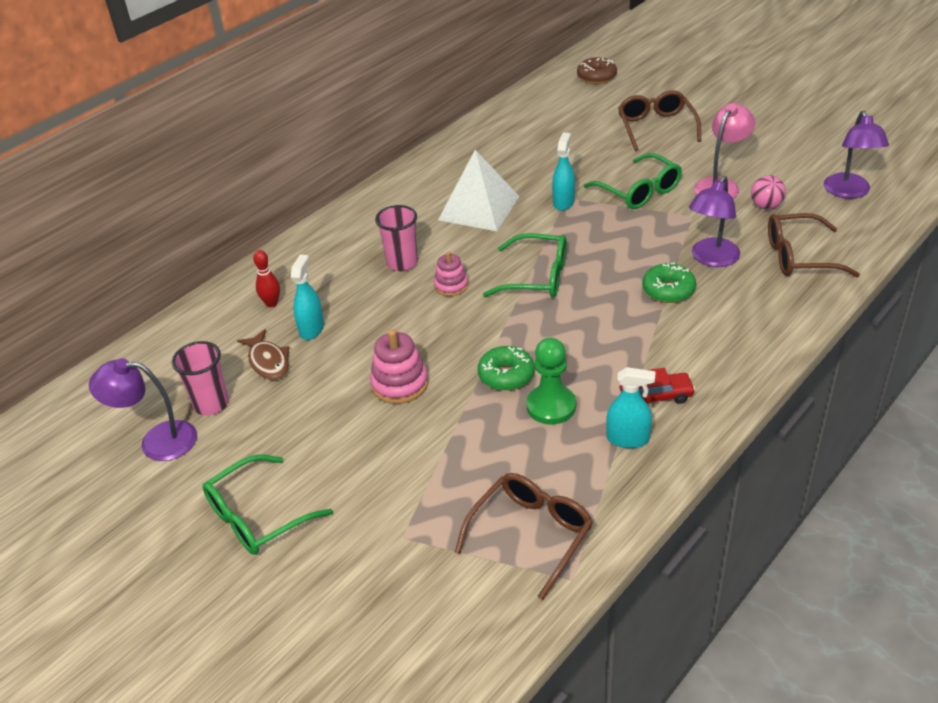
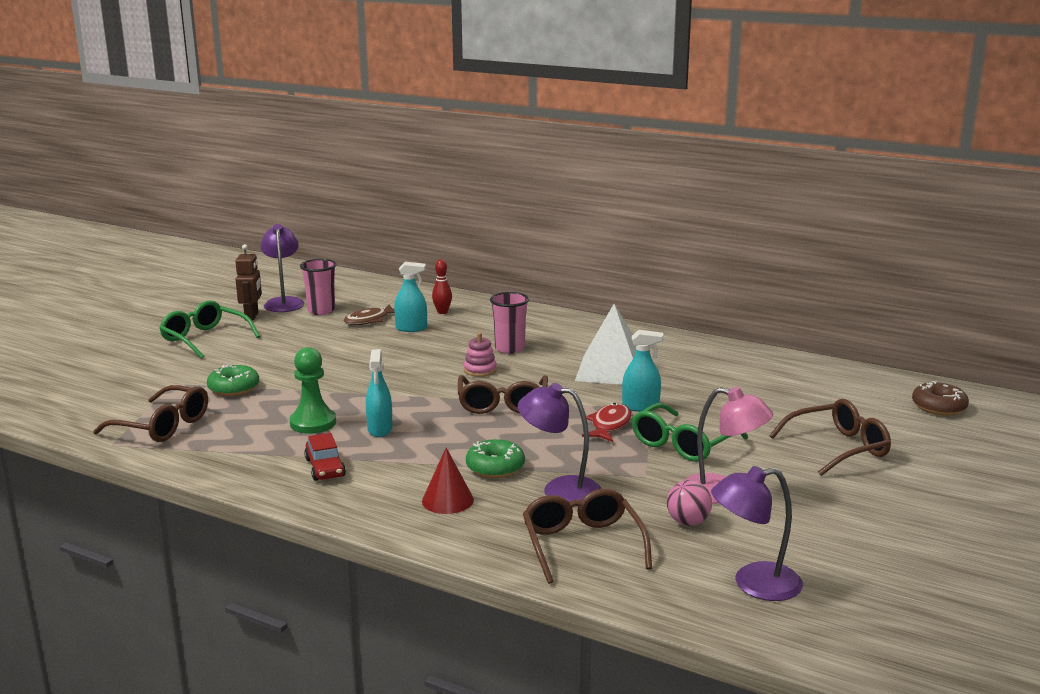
camera: 75 degrees right, 20 degrees down
(195, 472) = (252, 316): none -> brown robot
(399, 384) = (343, 365): pink stacking toy -> none
(506, 375) = (355, 402): green donut -> green donut (234, 388)
(537, 277) = (502, 404): green glasses -> brown glasses
(596, 222) = (609, 425): none -> red fish
(628, 439) = (267, 457): turquoise spray bottle -> turquoise spray bottle (380, 429)
(726, 320) = (447, 500): none -> red cone

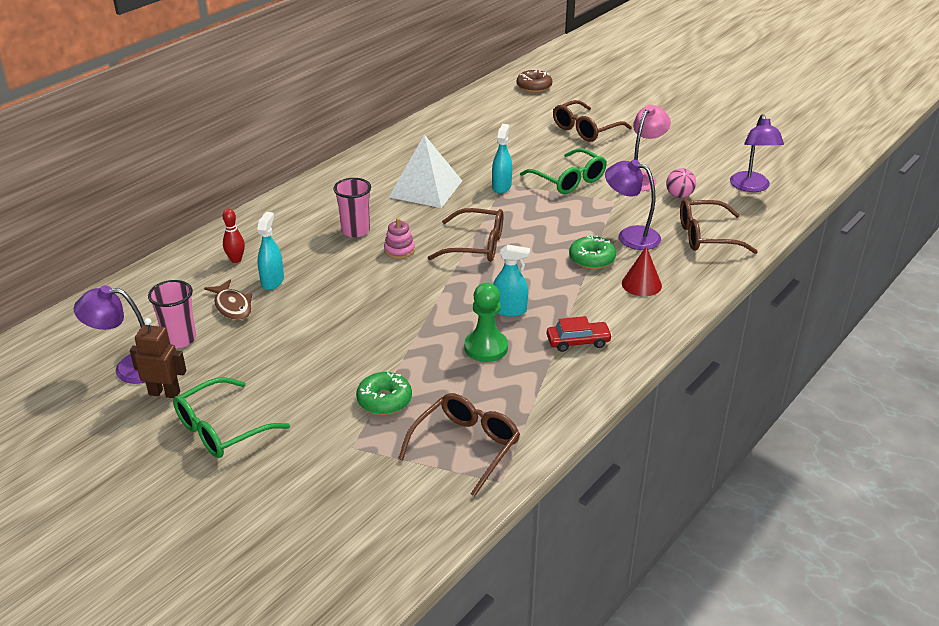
camera: 80 degrees left, 15 degrees up
(560, 489) = (630, 236): purple lamp -> purple lamp turned 90 degrees clockwise
(609, 425) = (530, 203): red fish -> none
(838, 448) = (585, 129): brown glasses -> brown glasses turned 120 degrees counterclockwise

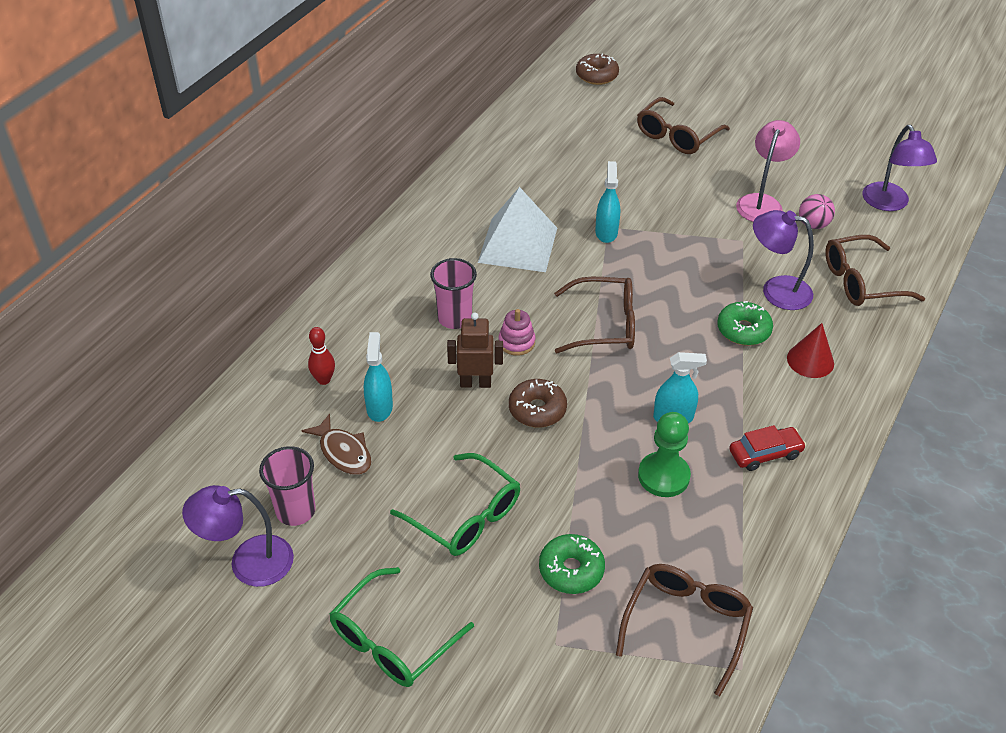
camera: 10 degrees left, 10 degrees up
(164, 393) = (304, 595): brown robot -> brown robot (475, 383)
(398, 294) = (537, 409): none -> brown donut
(568, 180) = (681, 214): green glasses -> green glasses (465, 516)

